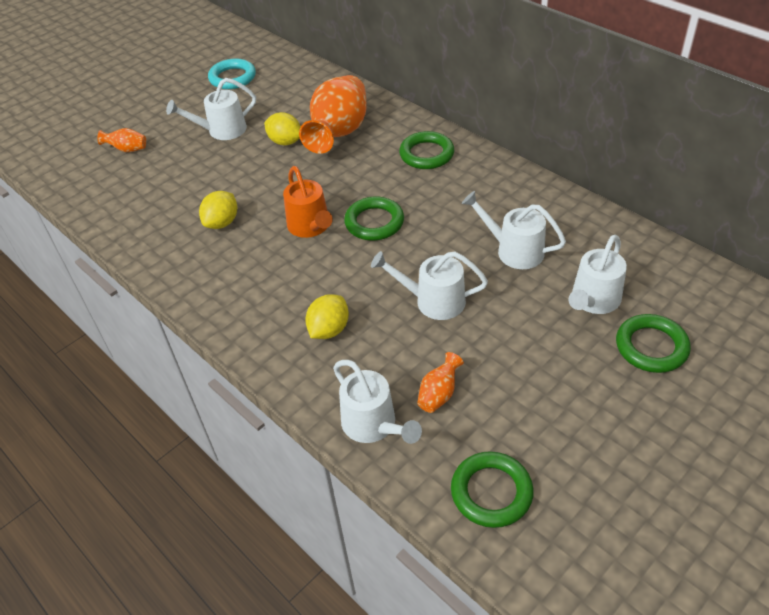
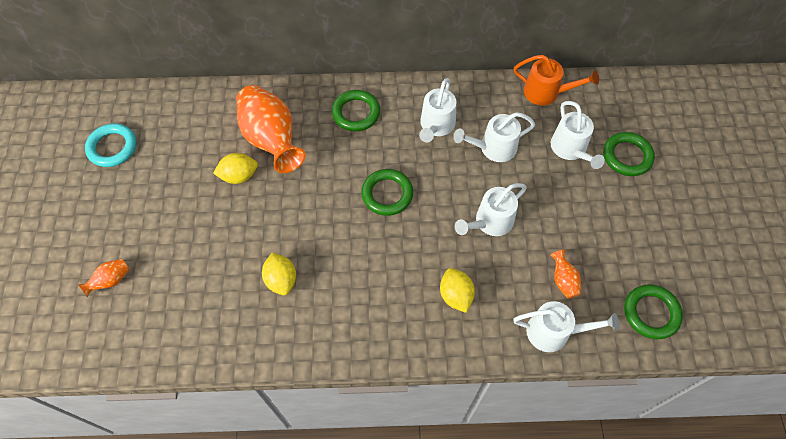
camera: 50 degrees left, 15 degrees up
(222, 130) = (172, 203): white watering can -> white watering can (436, 126)
(311, 227) = (349, 231): orange watering can -> orange watering can (546, 92)

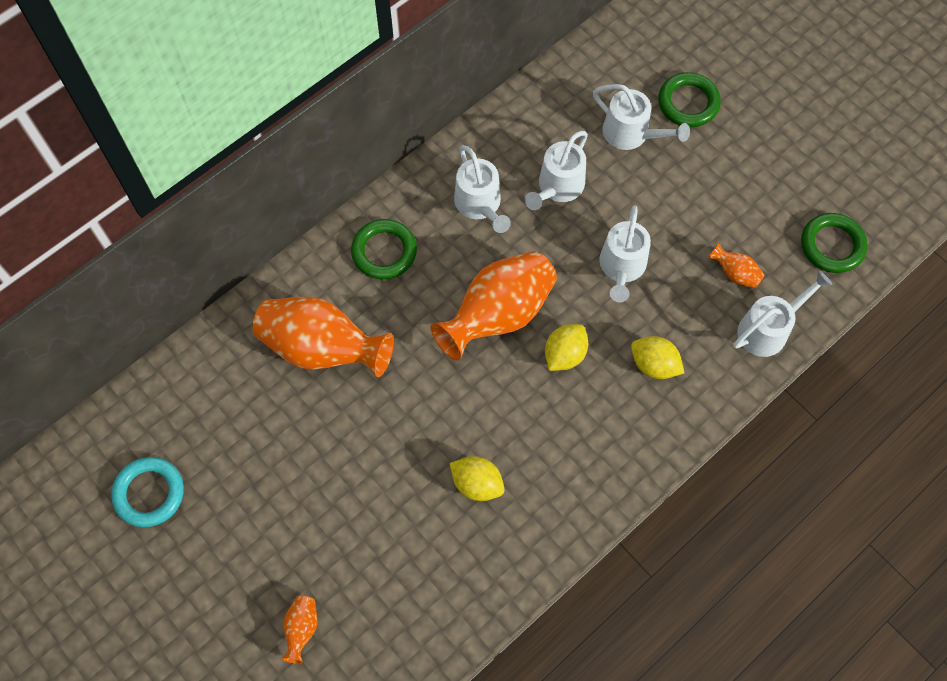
camera: 40 degrees left, 5 degrees up
(239, 176) = (326, 414): yellow lemon -> yellow lemon (564, 354)
(387, 194) = (498, 315): green ring -> orange vase
(546, 92) = (557, 88): orange watering can -> none

